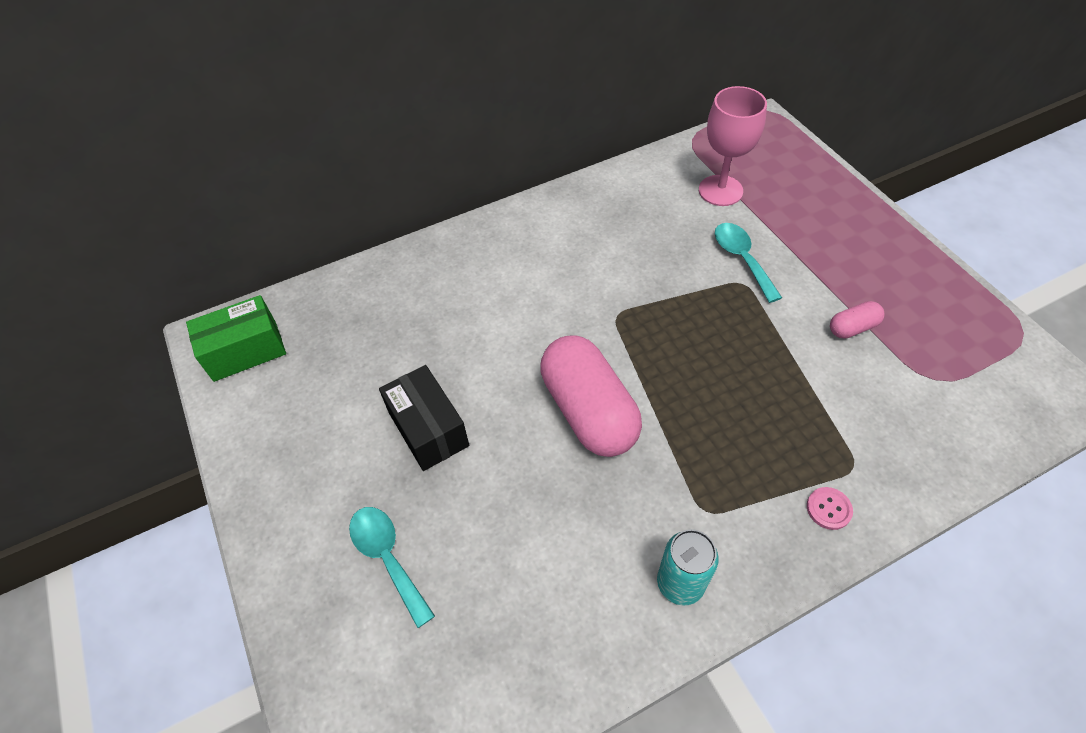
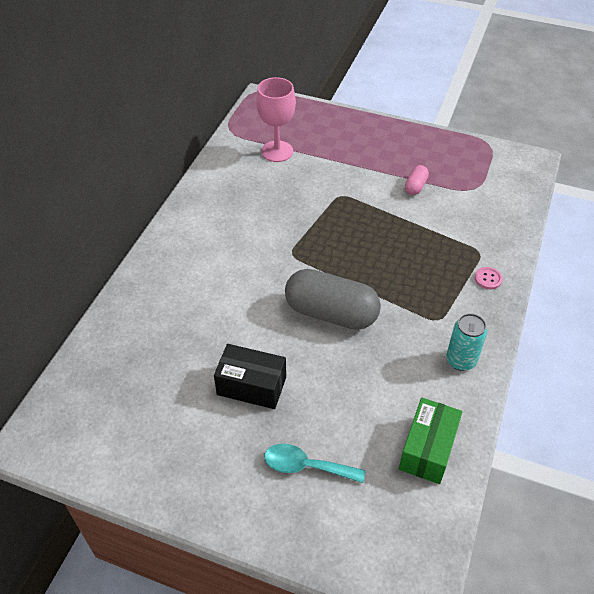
camera: 45 degrees left, 5 degrees down
(245, 351) = (70, 430): green box -> green box (427, 449)
(588, 411) = (331, 313): pink capsule -> grey capsule
(742, 259) = (327, 183): turquoise spoon -> none

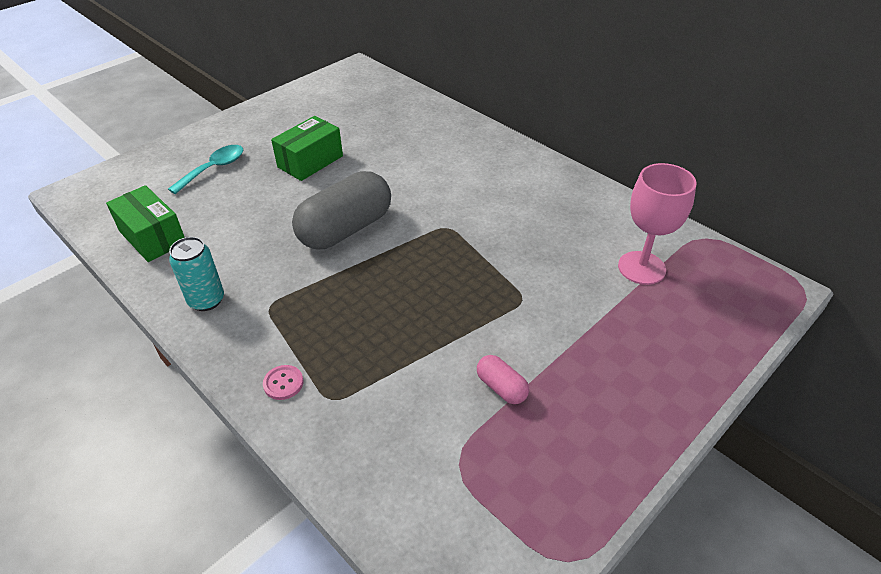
camera: 115 degrees right, 5 degrees down
(251, 386) = (310, 161): black box -> green box

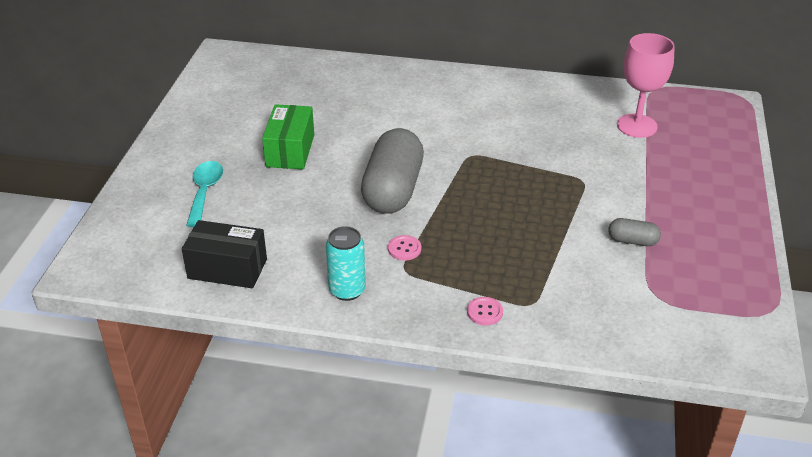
camera: 35 degrees left, 5 degrees down
(152, 237) = (227, 269): green box -> black box
(292, 286) = (404, 249): none -> pink button
(501, 387) = (632, 241): pink capsule -> grey capsule

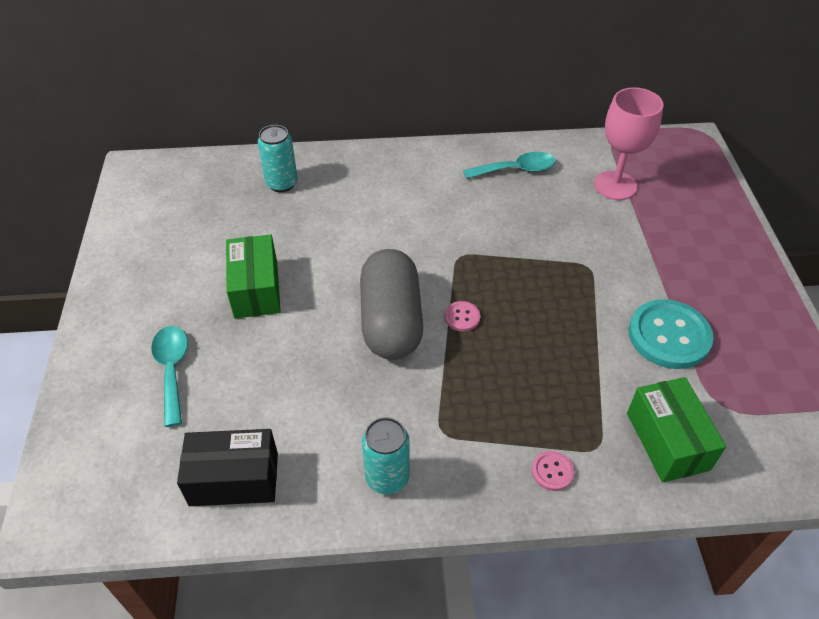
camera: 15 degrees left, 10 degrees up
(339, 81) = (282, 183): none -> turquoise can
(404, 249) = (432, 401): pink button -> pink button (462, 317)
(550, 101) = (516, 170): none -> turquoise spoon
(594, 311) = (667, 441): none -> green box
(632, 241) = (669, 336): grey capsule -> turquoise button

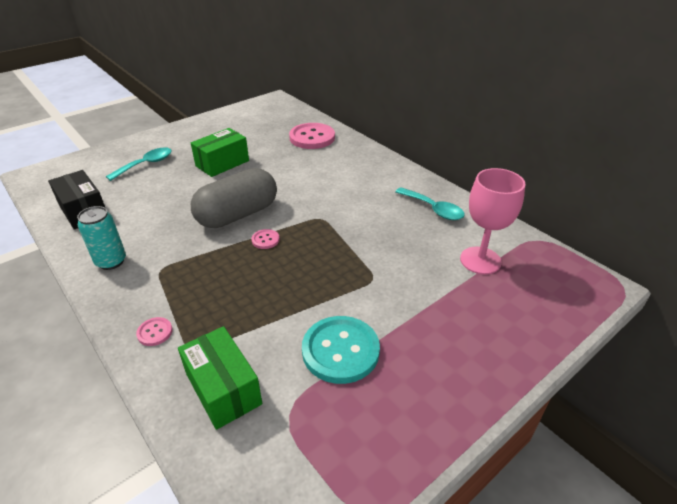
camera: 55 degrees right, 10 degrees down
(282, 183) = (312, 138): turquoise can -> pink button
(667, 441) = (223, 389): green box -> green box turned 75 degrees counterclockwise

